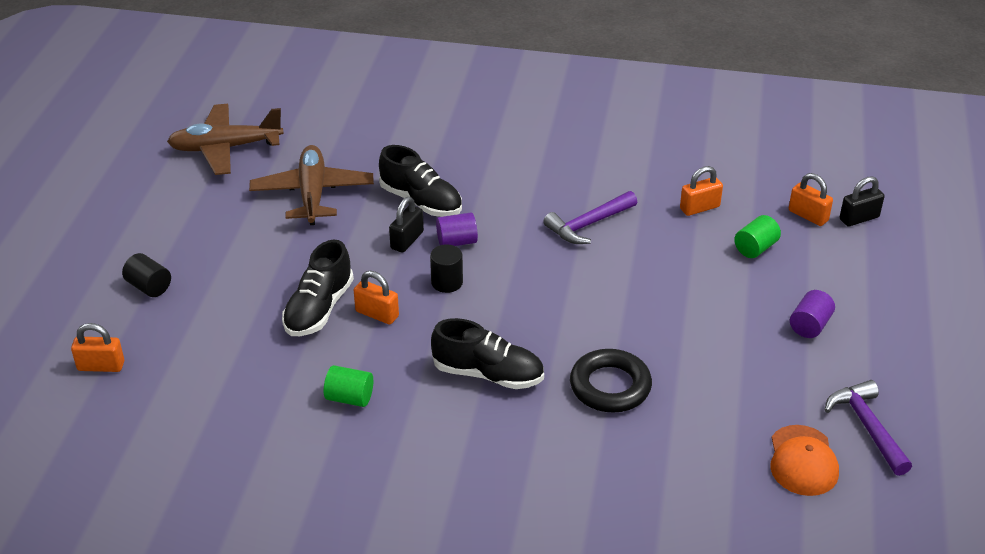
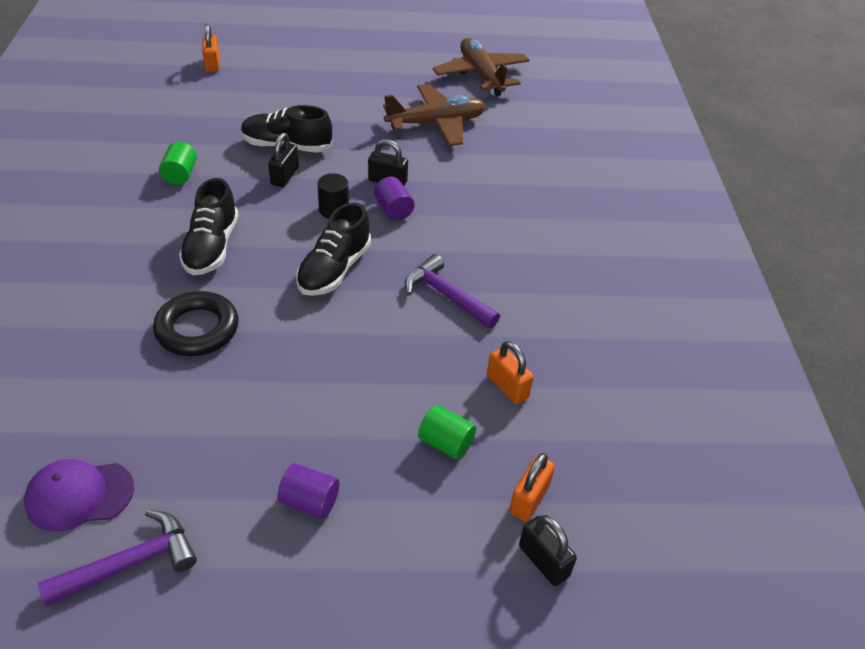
camera: 75 degrees right, 5 degrees up
(149, 287) = (300, 69): black cylinder -> none
(377, 314) = (284, 176): orange padlock -> black padlock
(421, 201) = (446, 183): black shoe -> black shoe (334, 270)
(803, 461) = (79, 495): orange cap -> purple cap

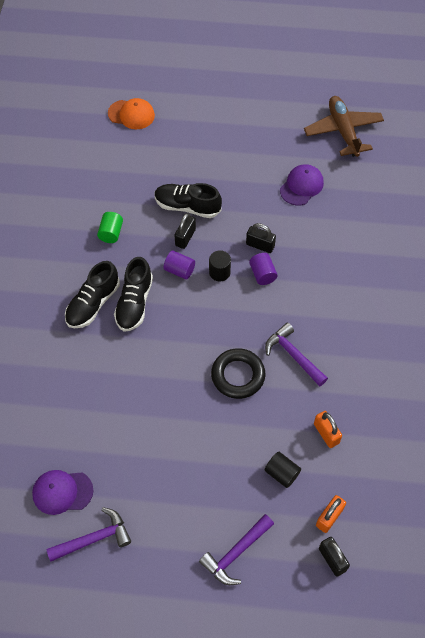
camera: 10 degrees right, 15 degrees up
(197, 329) = (127, 373): black ring -> black ring (238, 375)
(212, 64) = (131, 114): orange padlock -> orange cap
(309, 501) = (196, 507): purple cylinder -> purple cylinder (179, 270)
(334, 270) = (218, 328): black shoe -> black shoe (93, 304)
(381, 566) = (236, 553): none -> purple hammer
(436, 124) = (301, 186): brown plane -> purple cap
(446, 443) = (281, 473): green cylinder -> black cylinder

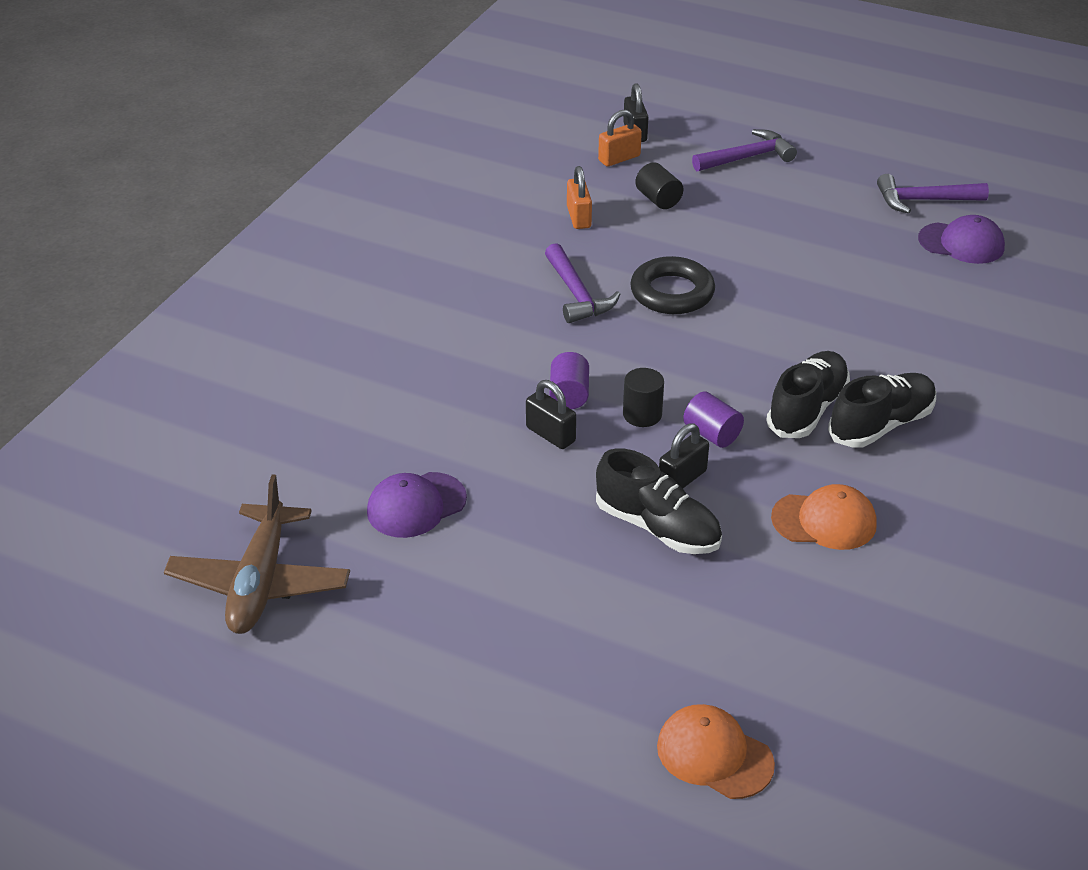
camera: 160 degrees left, 20 degrees down
(111, 233) = (824, 521): green cylinder -> orange cap

